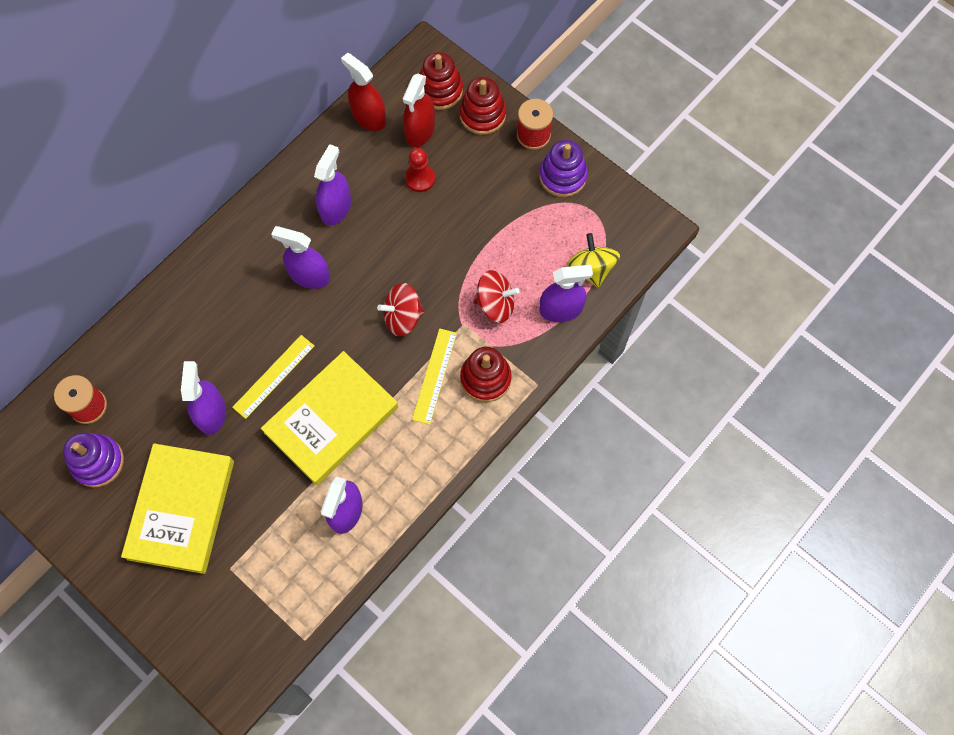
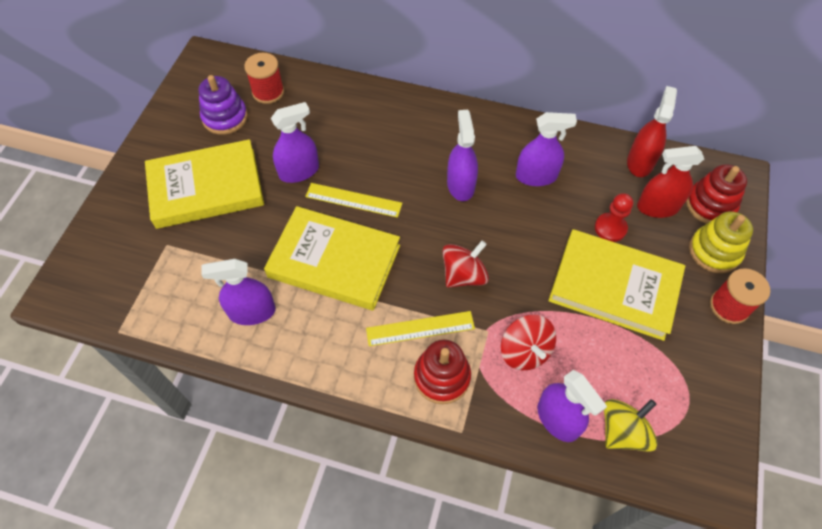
camera: 65 degrees right, 10 degrees down
(402, 317) = (464, 275): red spinning top -> red spinning top turned 90 degrees clockwise
(474, 207) = (614, 287): none -> yellow book
(482, 115) = (714, 251): red stacking toy -> yellow stacking toy
(562, 176) = (705, 355): purple stacking toy -> none

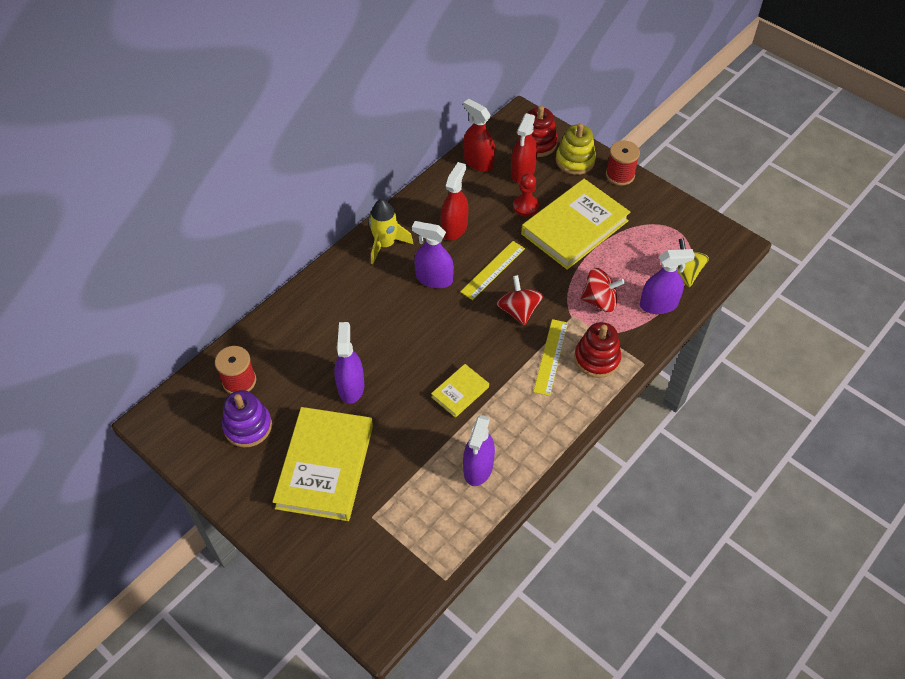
camera: 65 degrees left, 5 degrees down
(334, 261) = (460, 392): yellow book -> yellow book, size x0.48
(353, 200) = (406, 357): yellow ruler -> yellow ruler (493, 270)
(478, 129) = (385, 244): none -> yellow rocket
(536, 176) = (454, 228): purple spray bottle -> red spray bottle

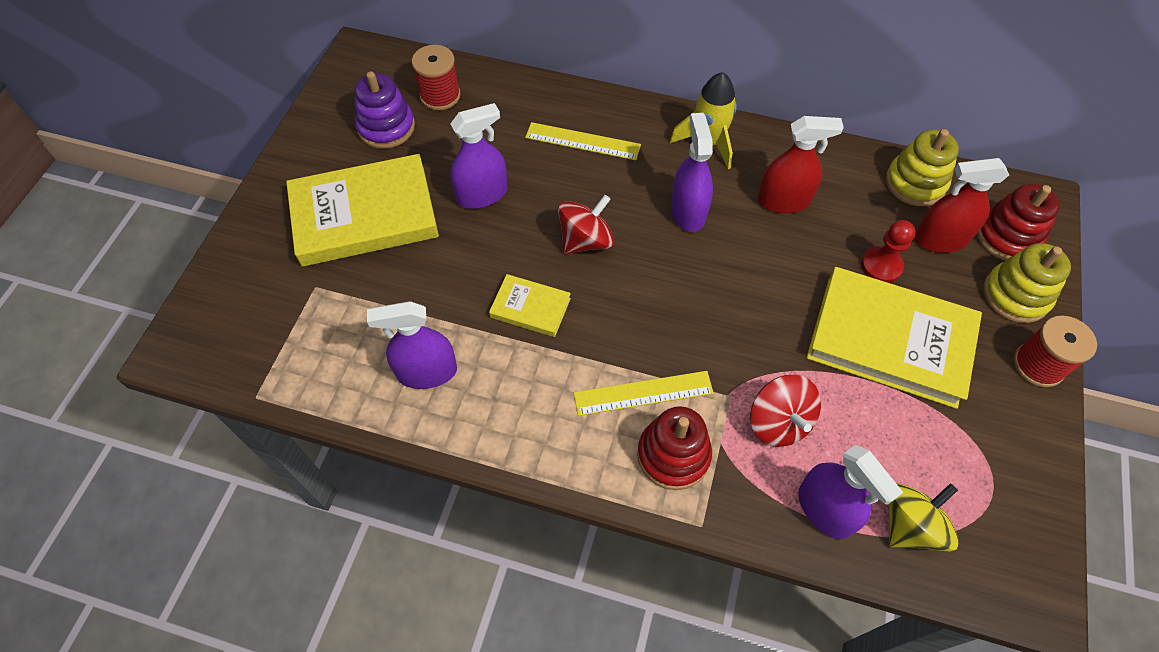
camera: 65 degrees right, 5 degrees up
(478, 162) = (915, 183): red spray bottle -> yellow stacking toy
(493, 270) = (745, 269): yellow ruler -> yellow ruler (582, 141)
(518, 311) = (696, 325): red spinning top -> red spinning top (586, 240)

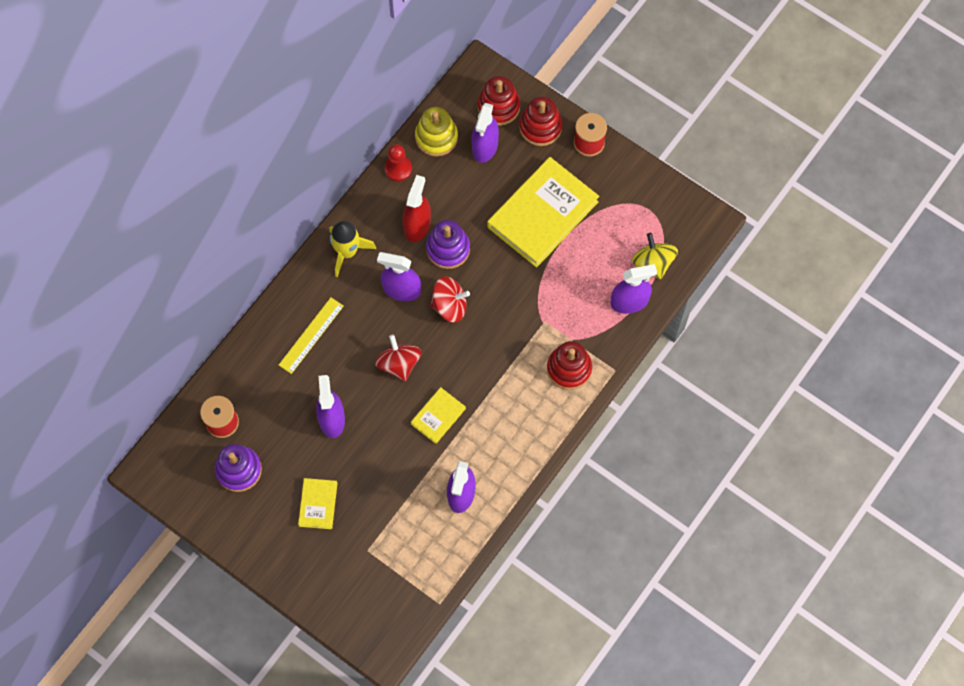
camera: 70 degrees left, 10 degrees up
(364, 215) = (318, 504): yellow book -> yellow book, size x0.48
(643, 393) = (524, 370): yellow ruler -> none
(772, 244) = (448, 249): none -> purple stacking toy
(778, 422) = (570, 302): red spinning top -> red spinning top (449, 306)
(881, 266) = (490, 192): red pawn -> red pawn (398, 169)
(940, 239) = (485, 146): red spray bottle -> purple spray bottle
(1015, 295) = (540, 127): yellow stacking toy -> red stacking toy

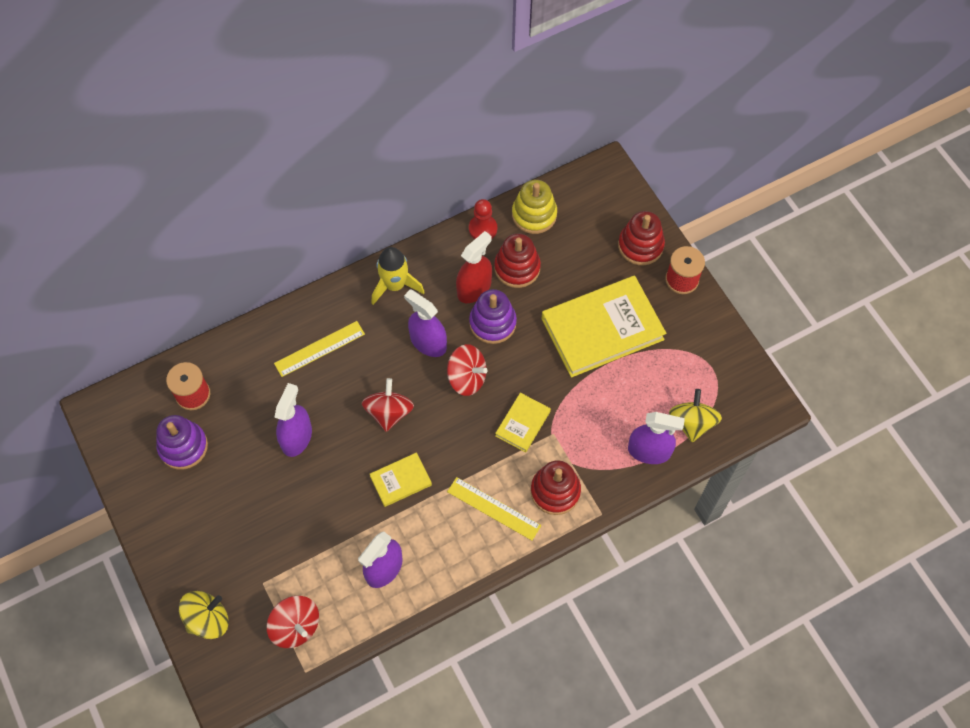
camera: 25 degrees right, 5 degrees down
(318, 504) = (239, 515): yellow book -> yellow book (522, 423)
(338, 600) = (208, 619): none -> yellow spinning top
(413, 572) = (296, 626): none -> red spinning top
(485, 146) = (577, 242): purple spray bottle -> none
(498, 106) = (609, 210): red stacking toy -> red stacking toy (517, 268)
(526, 405) = (493, 508): none -> yellow ruler

